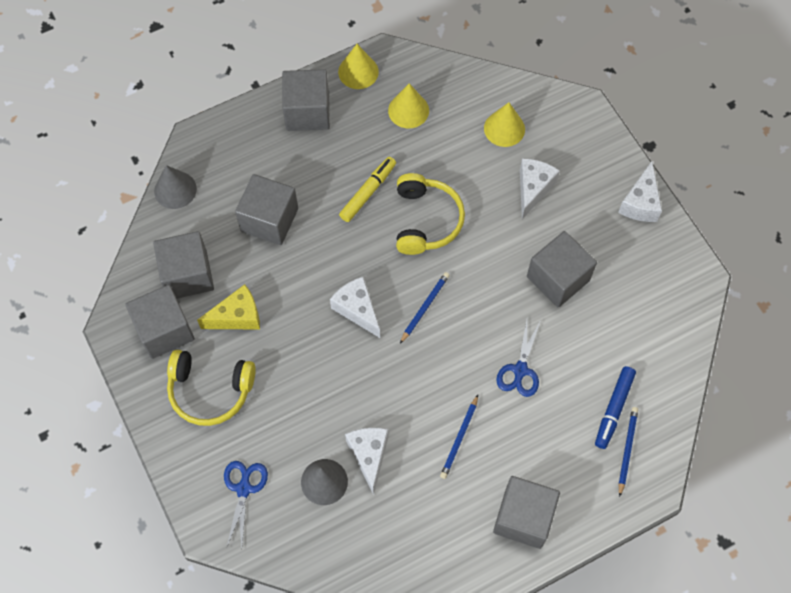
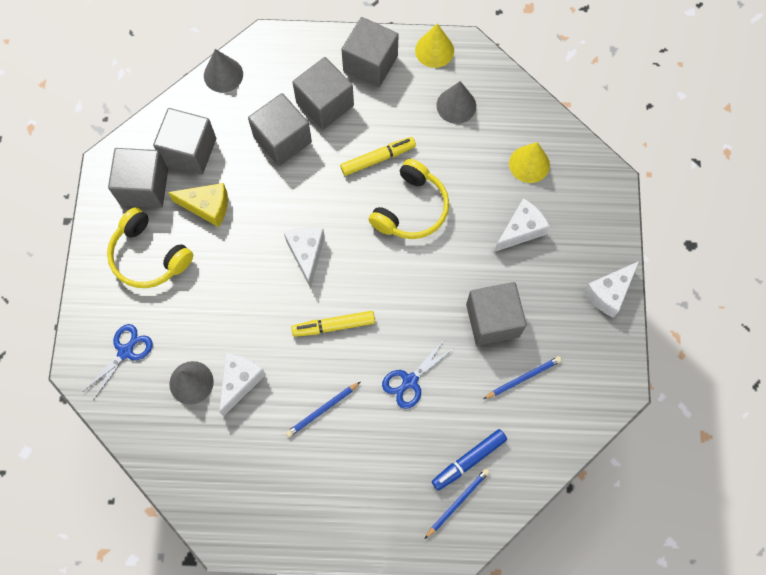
camera: 30 degrees right, 5 degrees up
(408, 110) = (456, 105): yellow cone -> grey cone
(422, 359) = (333, 325): none -> yellow marker
(425, 307) = (363, 283): blue pencil -> blue pencil (523, 378)
(523, 517) = (333, 507): grey cube -> grey cube (325, 104)

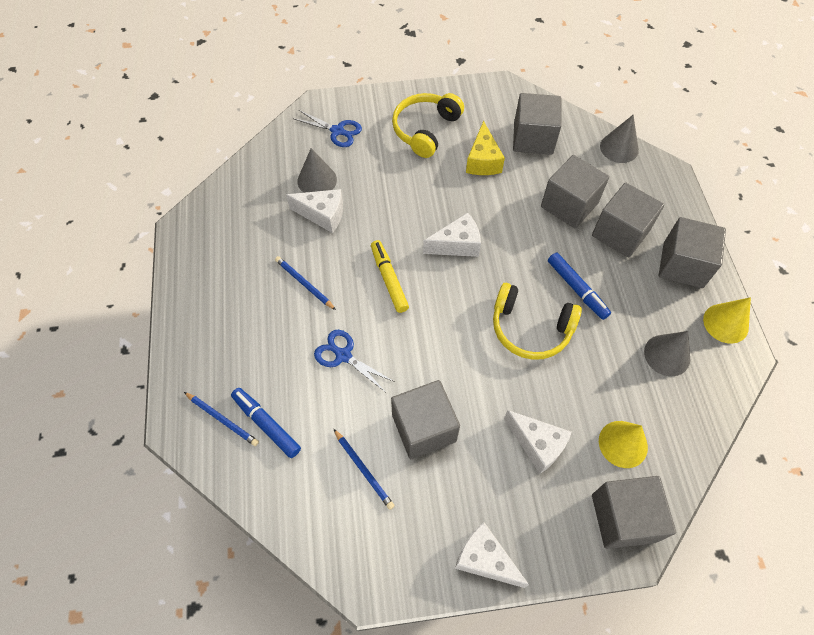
camera: 80 degrees right, 10 degrees down
(144, 187) = (488, 114): grey cube -> grey cube (623, 518)
(378, 159) = (576, 289): yellow marker -> blue marker

